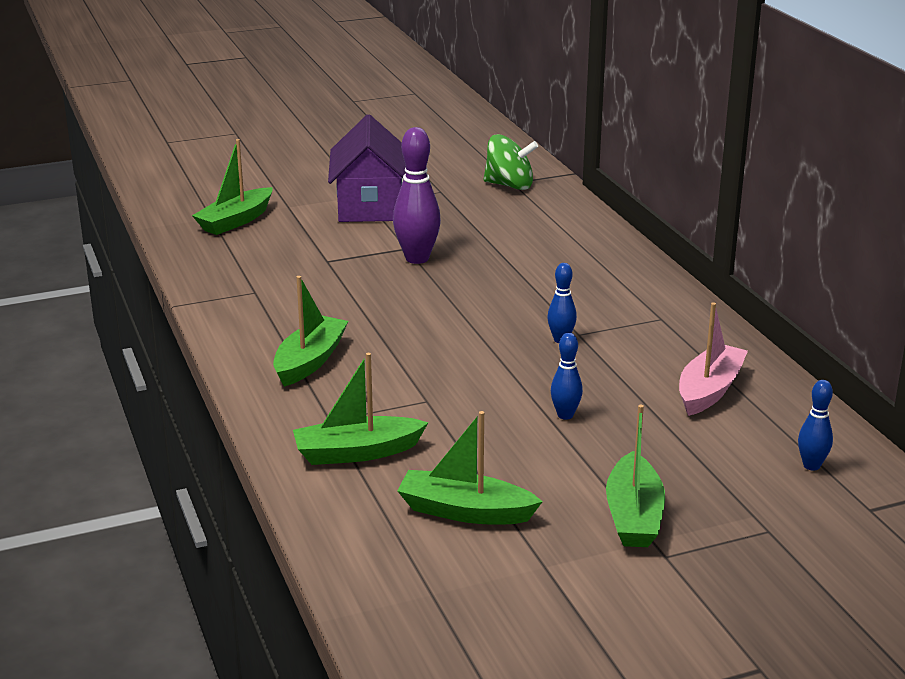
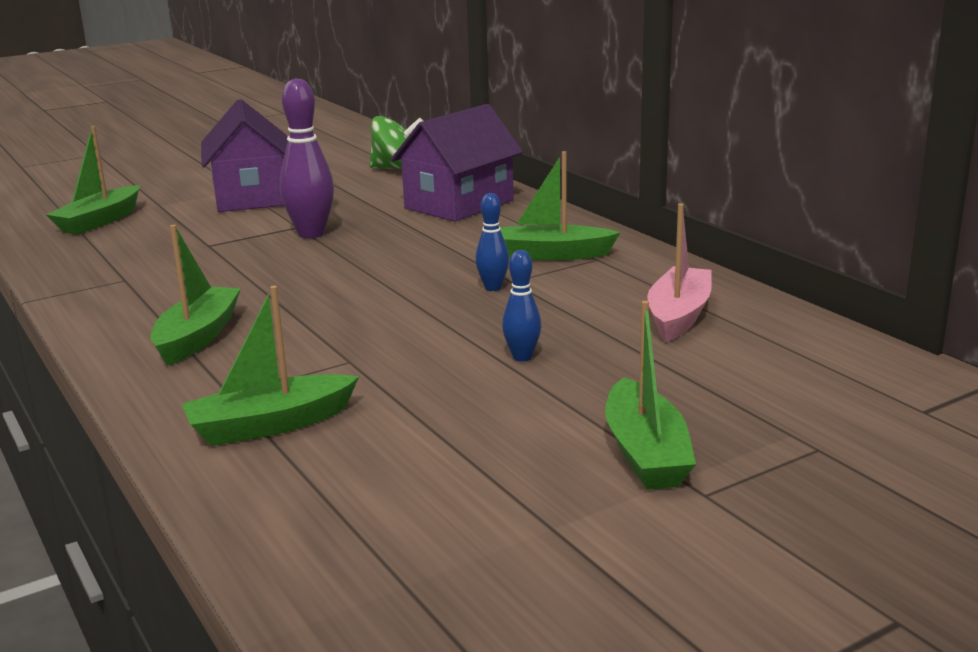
camera: 10 degrees left, 5 degrees down
(465, 511) = (427, 475): green boat -> green boat (550, 255)
(556, 238) = (459, 204): none -> purple house
(811, 466) = (831, 375): blue bowling pin -> none

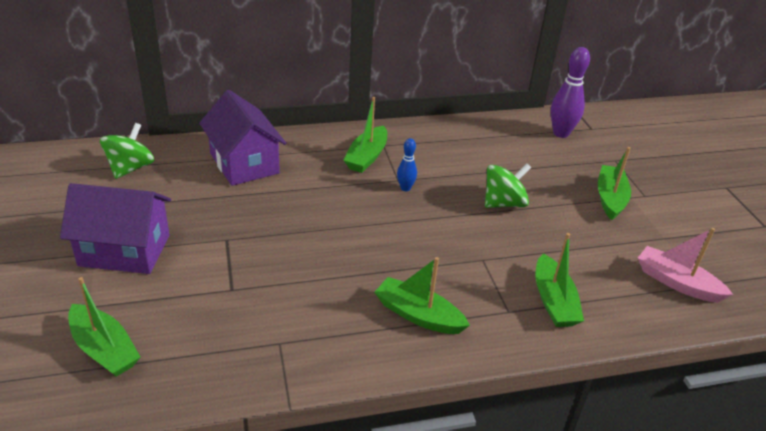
camera: 75 degrees left, 15 degrees up
(311, 234) = (251, 236): purple bowling pin -> purple bowling pin (561, 133)
(522, 357) = (503, 203): blue bowling pin -> green spinning top
(646, 453) = (610, 198): green boat -> green boat turned 90 degrees counterclockwise
(678, 316) = (476, 147): pink boat -> pink boat (676, 283)

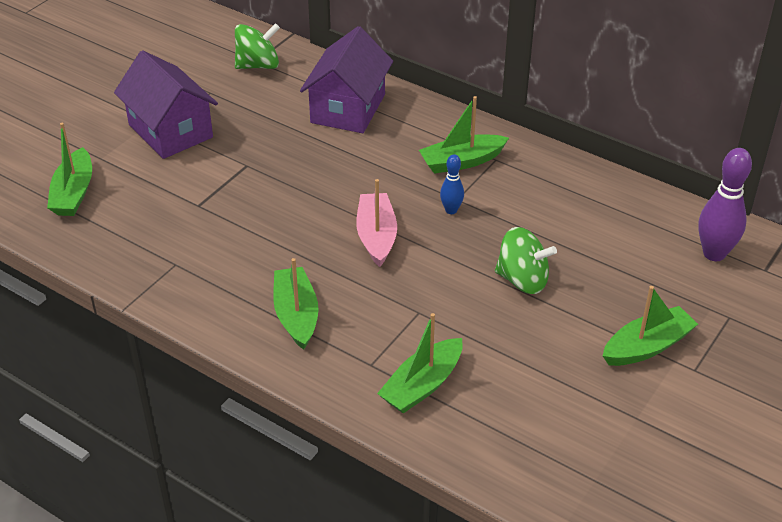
camera: 50 degrees right, 5 degrees up
(676, 283) = (570, 458): pink boat -> pink boat (376, 236)

